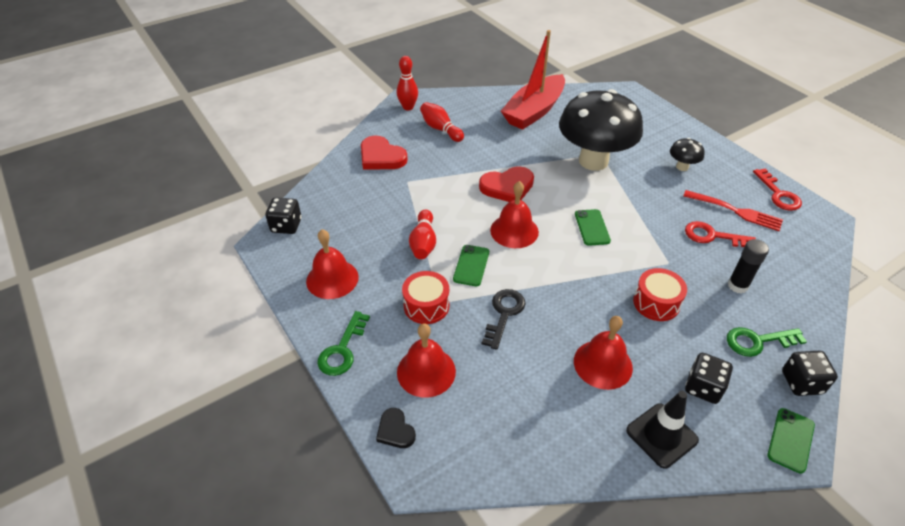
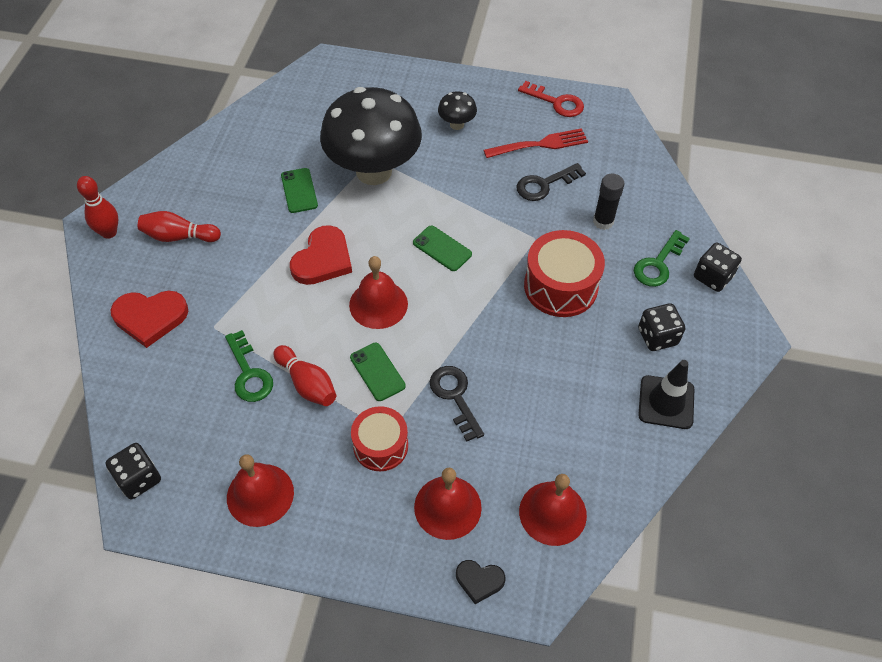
camera: 45 degrees left, 10 degrees up
(342, 349) = (353, 554): green key -> green key (249, 373)
(534, 111) = (257, 147): red boat -> none
(603, 364) = (574, 377): red bell -> red bell (552, 513)
(656, 303) = (560, 286): red drum -> red drum, size x1.50
(712, 236) = (544, 184): red key -> black key
(790, 440) = (743, 332): green phone -> green phone (299, 190)

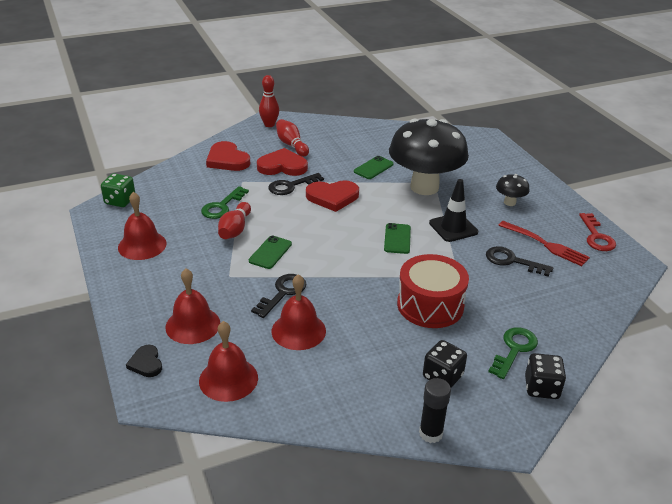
camera: 55 degrees right, 20 degrees down
(139, 479) = (120, 201): black dice -> green dice
(217, 270) = (282, 166): none -> red heart
(267, 285) = (291, 186): none -> black key
(378, 304) = (322, 231): red bell -> red bell (298, 330)
(380, 446) = (215, 277): red drum -> none
(603, 221) = (517, 303): black glue stick -> black glue stick (430, 433)
(658, 264) = (514, 349): green key -> green key turned 120 degrees clockwise
(666, 402) = (384, 406): black traffic cone -> black traffic cone (453, 228)

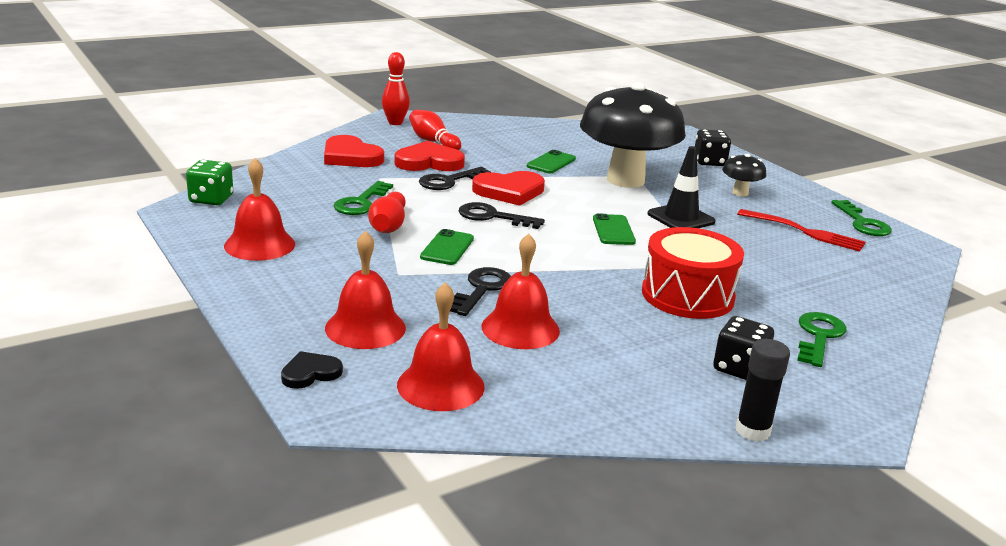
camera: 10 degrees left, 10 degrees down
(146, 363) = (310, 373): black heart -> black heart turned 90 degrees clockwise
(512, 261) = (771, 249): black key -> black key (493, 217)
(541, 388) = (873, 374): black dice -> black dice (709, 162)
(596, 236) = (862, 223): red key -> green key

